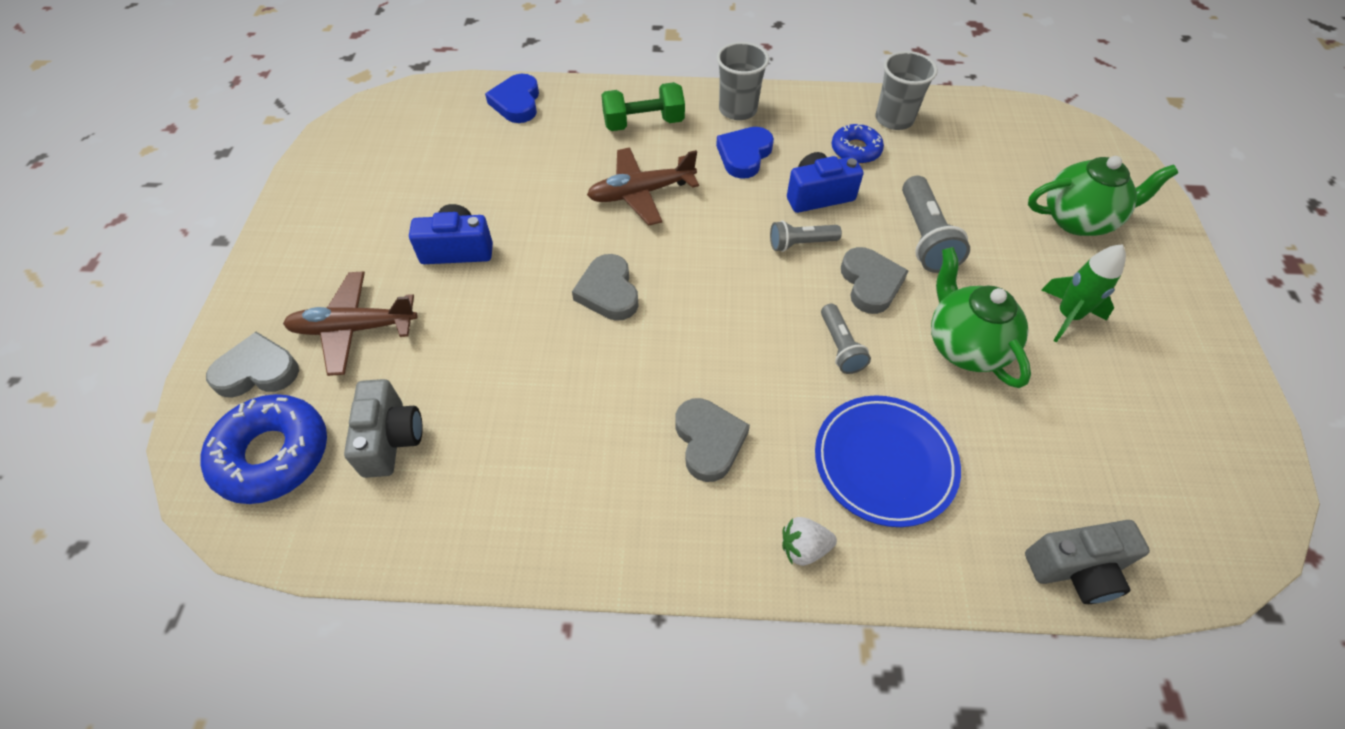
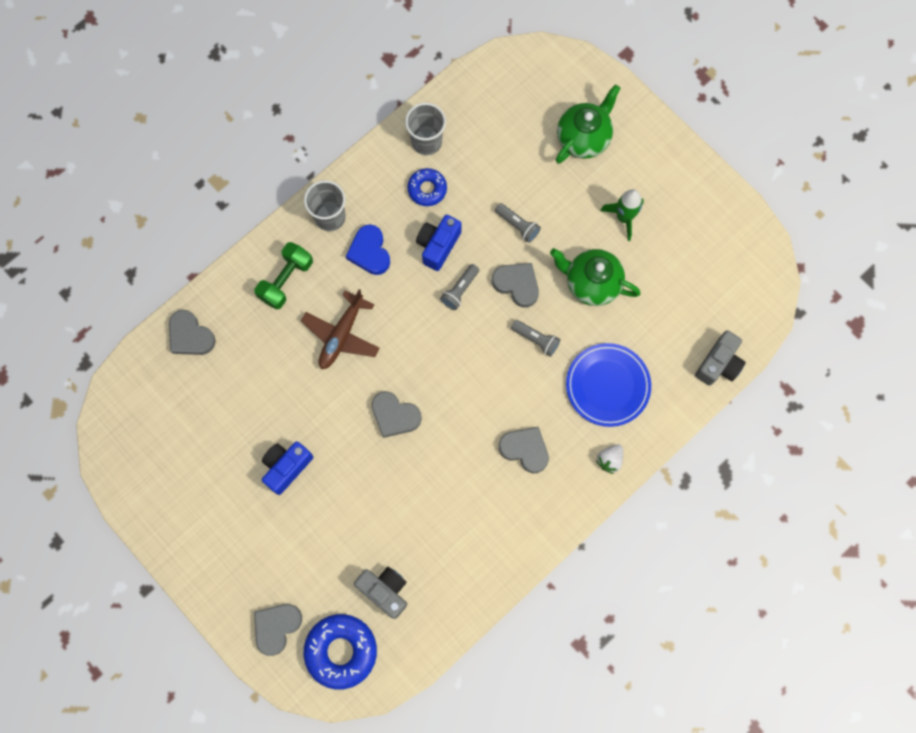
camera: 45 degrees left, 20 degrees up
(354, 329) = (293, 561): brown plane -> none
(517, 103) = (190, 336): blue heart -> grey heart
(924, 237) = (517, 225): grey flashlight -> grey flashlight, size x0.62

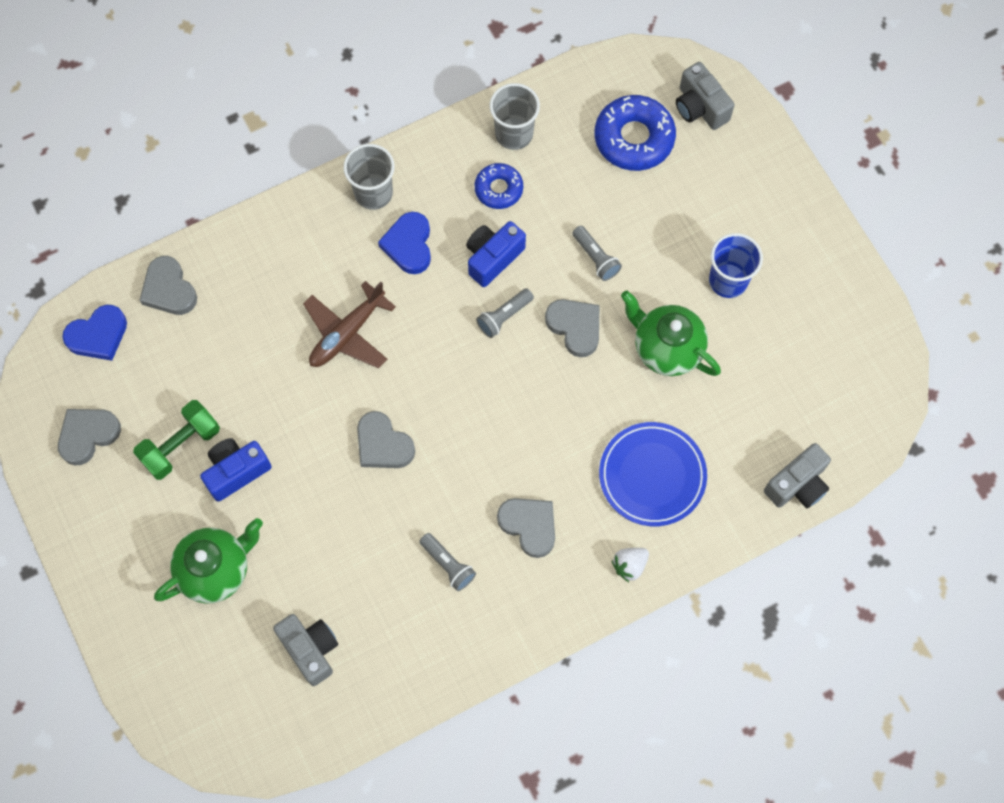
camera: 15 degrees right, 5 degrees down
(145, 387) = (98, 335): none -> blue heart
(276, 627) = (168, 658): grey heart -> grey heart (88, 435)
(286, 280) = (300, 253): green dumbbell -> green dumbbell (181, 445)
(341, 651) = (237, 708): blue donut -> blue donut (634, 138)
(536, 339) = (580, 398): grey flashlight -> grey flashlight (448, 564)
(565, 84) = (700, 107): none -> grey camera
(583, 138) = (705, 175): green teapot -> green teapot (216, 570)
(623, 217) = (728, 280): green rocket -> blue cup

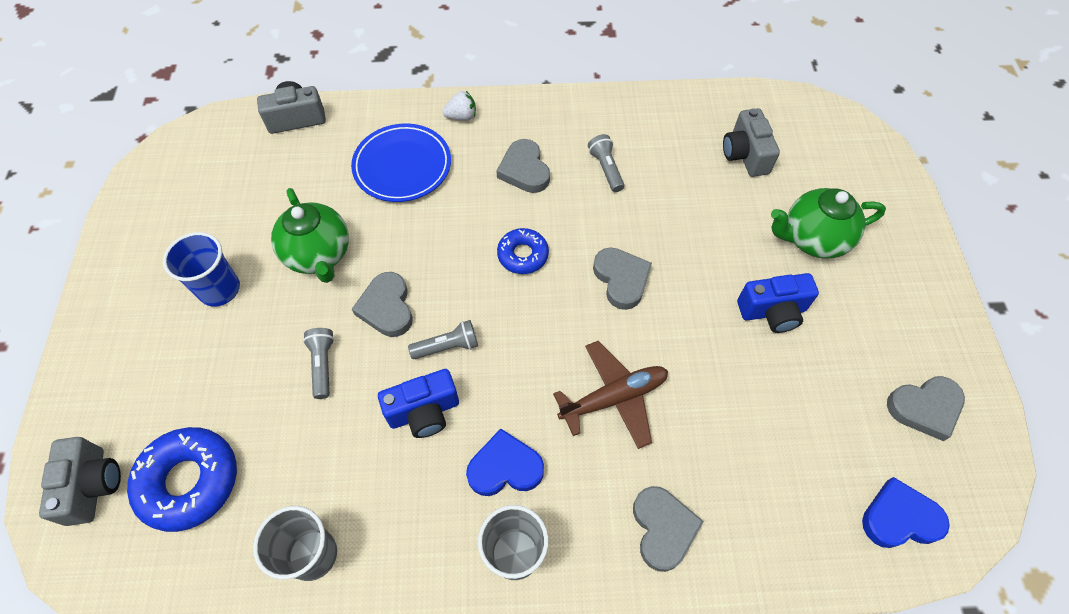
camera: 155 degrees left, 10 degrees down
(169, 289) = (802, 539): grey heart -> grey heart (663, 528)
(181, 445) = (824, 357): green dumbbell -> none
(409, 245) = (505, 467): blue heart -> blue heart turned 120 degrees counterclockwise
(498, 189) = (372, 489): blue donut -> blue donut (523, 255)

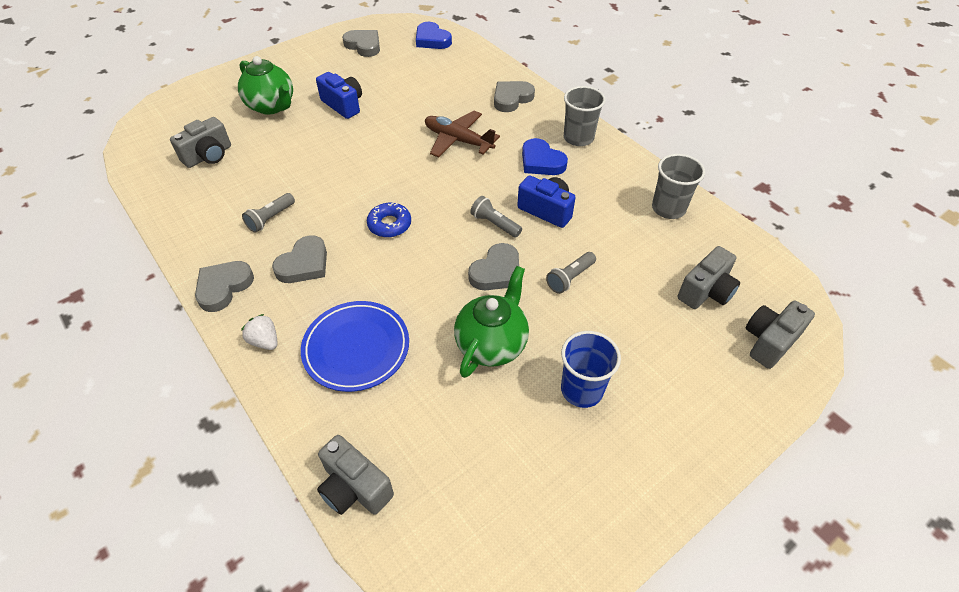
camera: 125 degrees left, 10 degrees down
(189, 481) = (706, 291): blue donut -> grey camera
(621, 279) = (370, 170): grey heart -> grey heart (223, 287)

